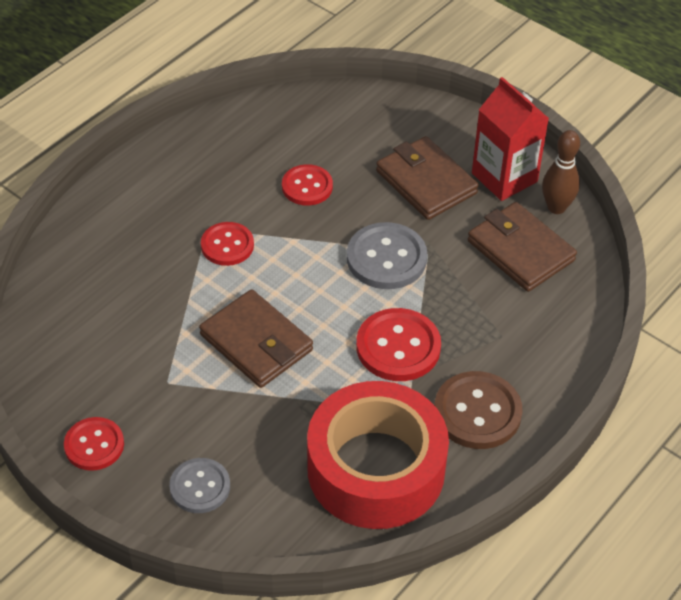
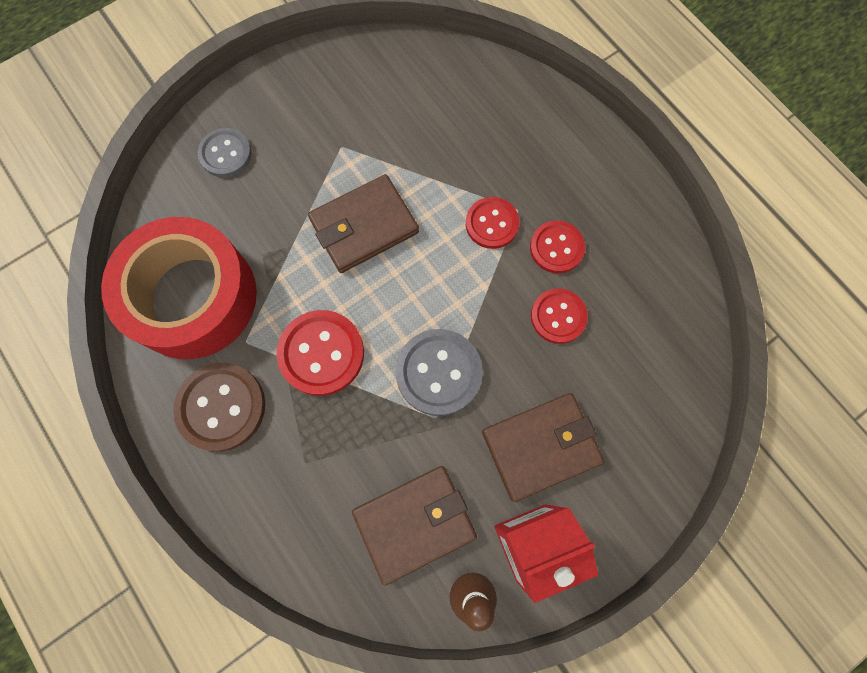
camera: 105 degrees right, 25 degrees up
(94, 445) = (293, 84): red button -> red button (556, 248)

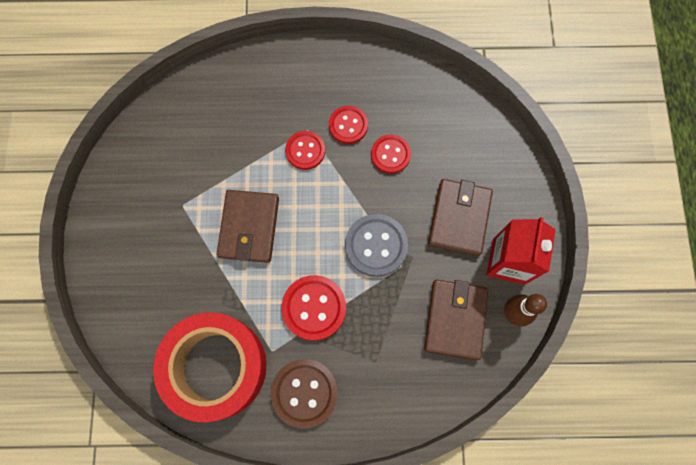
camera: 55 degrees left, 0 degrees up
(225, 154) = (128, 283): grey button -> none

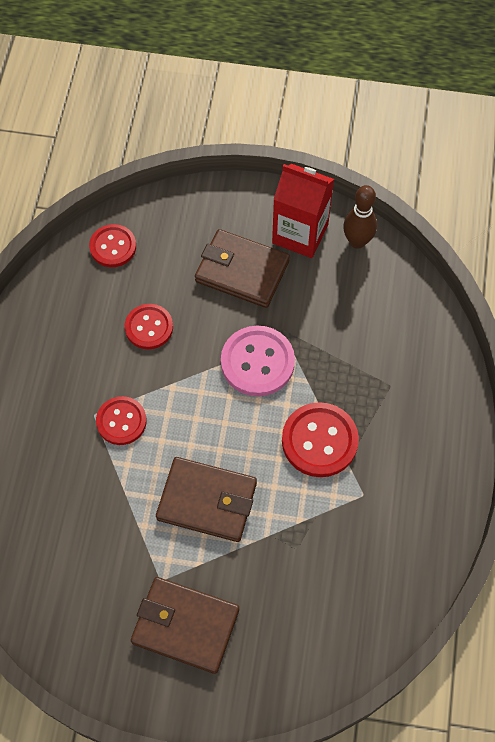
camera: 80 degrees left, 10 degrees down
(216, 367) = (373, 561): red tape -> none
(304, 393) = (415, 465): brown button -> none
(348, 125) = (100, 367): red button -> red button (113, 247)
(376, 246) = (257, 362): grey button -> pink button
(455, 319) = (355, 298): brown wallet -> brown wallet (185, 626)

